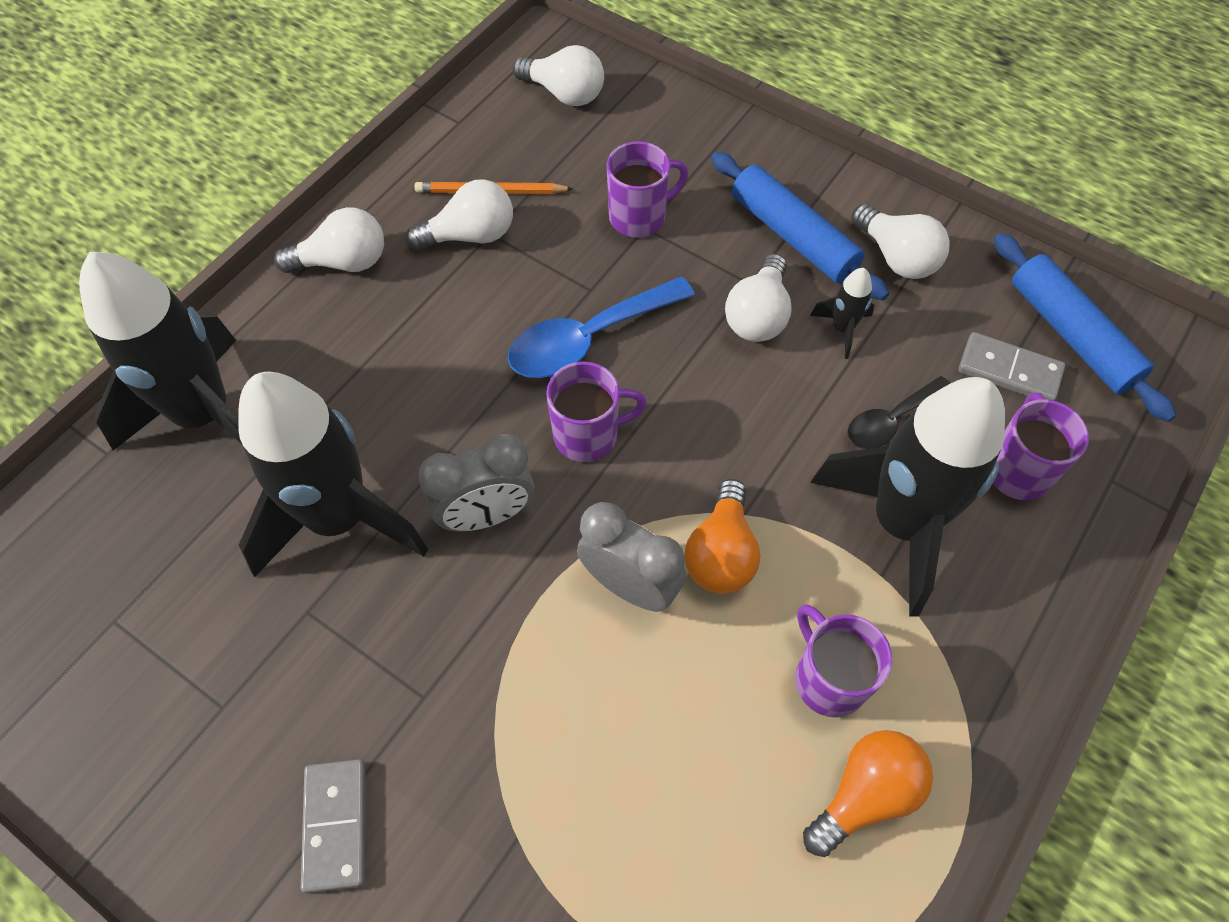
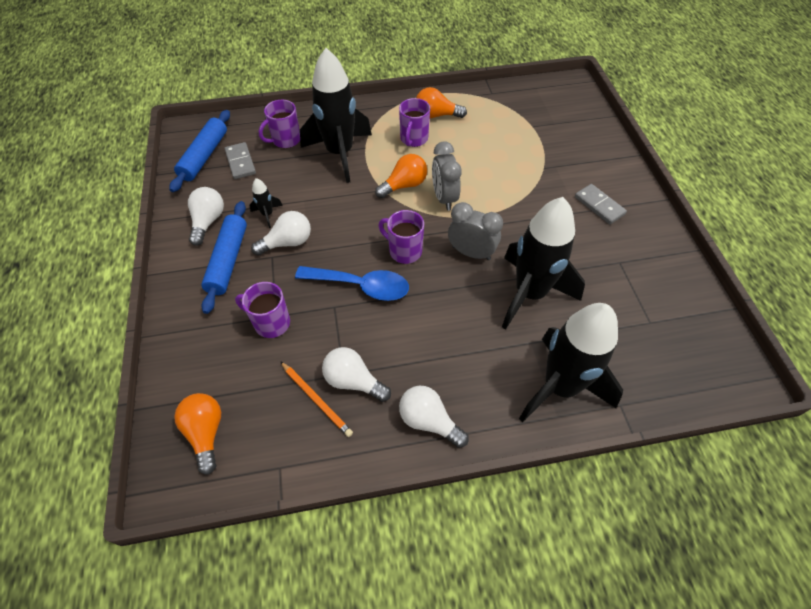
camera: 135 degrees left, 5 degrees down
(335, 825) = (599, 205): grey domino -> grey domino turned 75 degrees counterclockwise
(564, 93) = (206, 433): white light bulb -> orange light bulb
(890, 420) = (299, 178): black spoon -> none

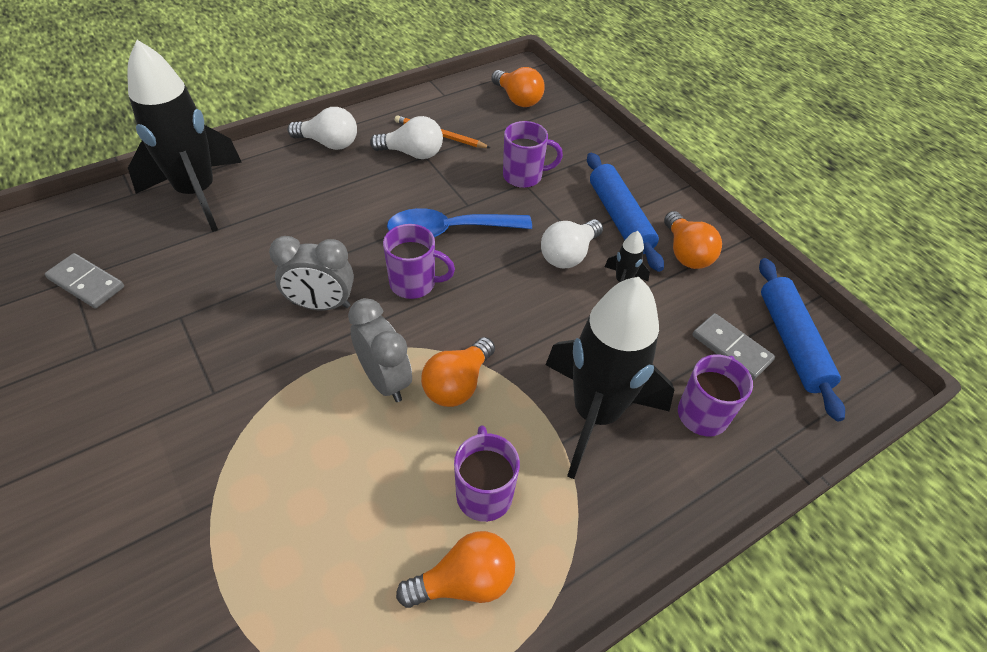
camera: 155 degrees right, 5 degrees down
(208, 221) = (686, 253): white light bulb -> orange light bulb
(530, 293) = (233, 274): black rocket -> none
(599, 205) = (109, 444): grey domino -> grey domino (86, 283)

